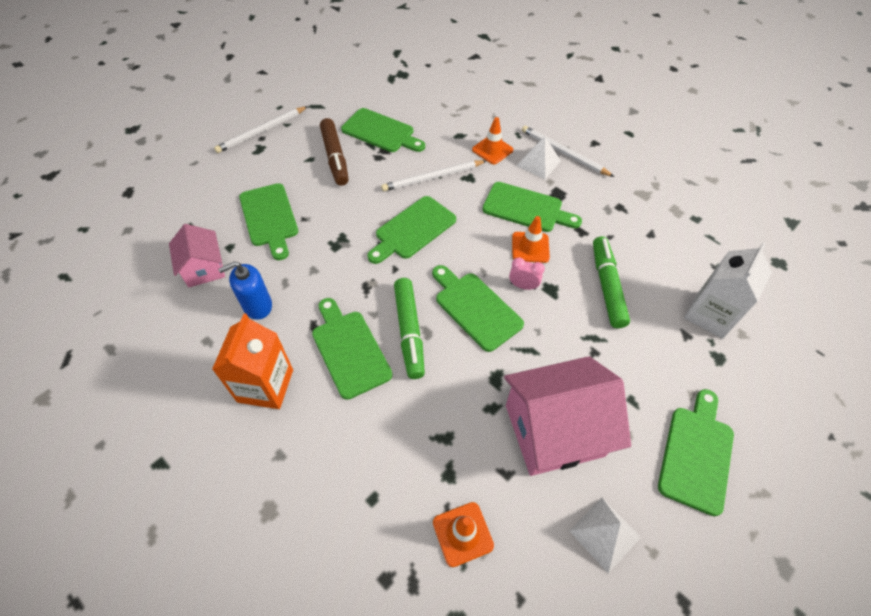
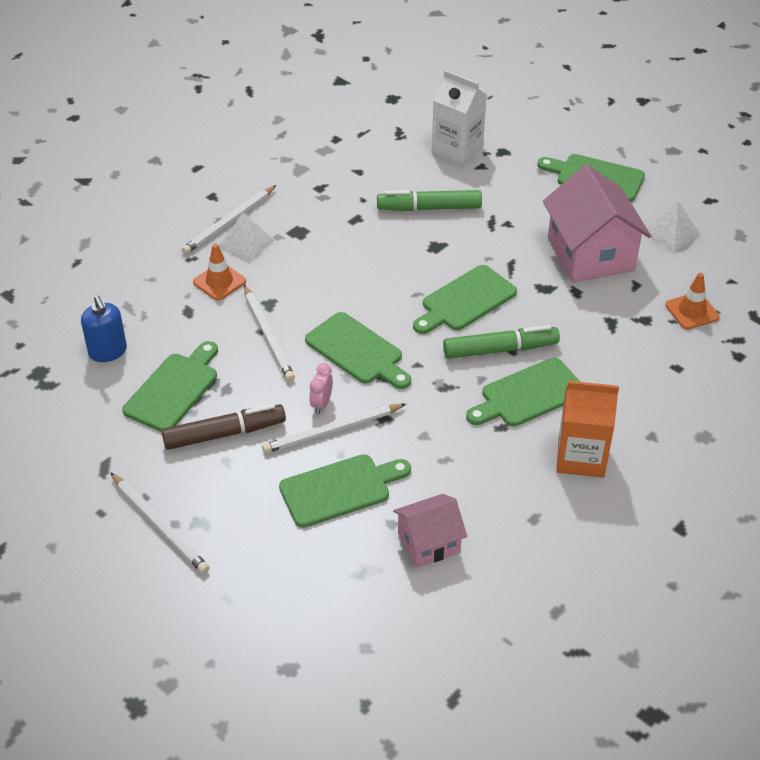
camera: 90 degrees left, 10 degrees down
(257, 306) = (481, 480): blue soap dispenser -> blue soap dispenser (108, 351)
(328, 214) = (332, 431): none -> white pencil
(523, 286) = (434, 265): pink clock -> pink clock (321, 404)
(526, 208) = (322, 257): green cutting board -> none
(530, 247) = (380, 257): orange traffic cone -> none

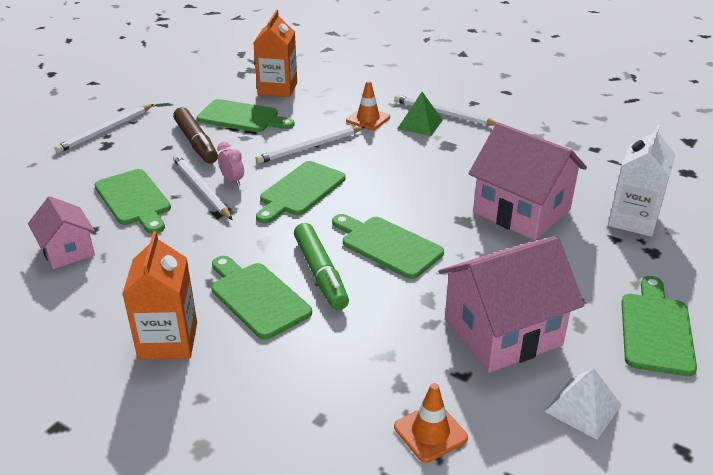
camera: 80 degrees right, 10 degrees down
(108, 351) = (277, 88): blue soap dispenser -> orange carton
(246, 244) = (420, 124): white pyramid -> green pyramid
(321, 404) = (232, 180): pink clock -> pink clock turned 45 degrees clockwise
(429, 208) = (521, 211): green marker -> pink house

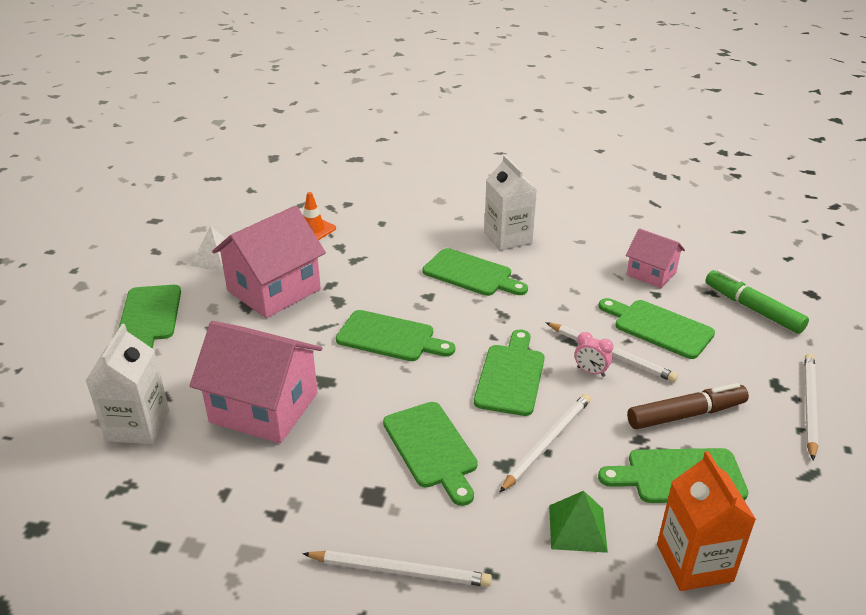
camera: 160 degrees right, 0 degrees up
(168, 341) = (508, 238): orange carton -> white carton
(196, 142) = (685, 414): brown marker -> brown marker turned 120 degrees clockwise
(320, 273) = (435, 301): green marker -> green marker (753, 309)
(368, 119) = (508, 523): orange traffic cone -> none
(394, 160) = (431, 448): none -> green cutting board
(420, 124) = (427, 532): green pyramid -> green pyramid (577, 528)

